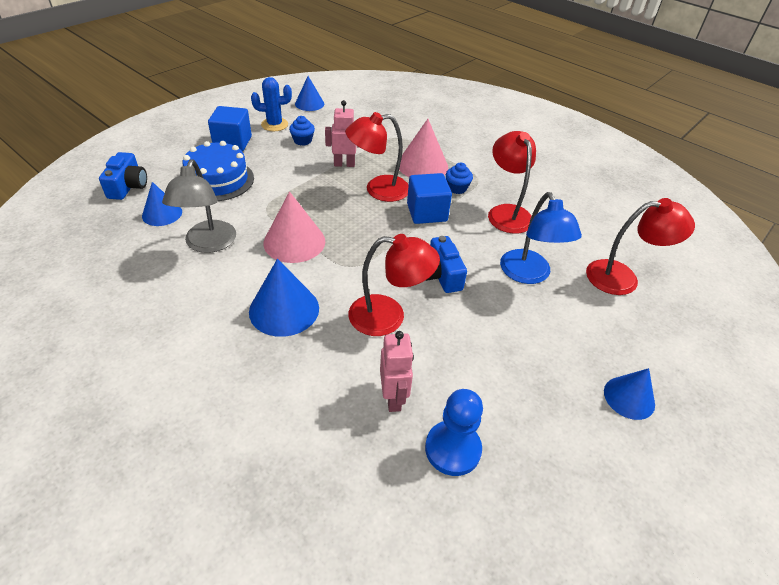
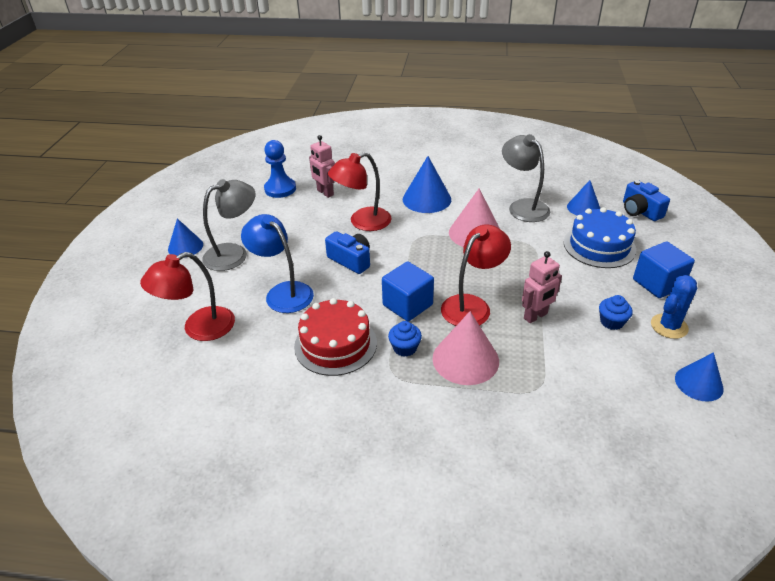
camera: 150 degrees right, 5 degrees down
(506, 212) = (335, 344): red lamp -> red cake
(566, 351) = (234, 253): none -> grey lamp

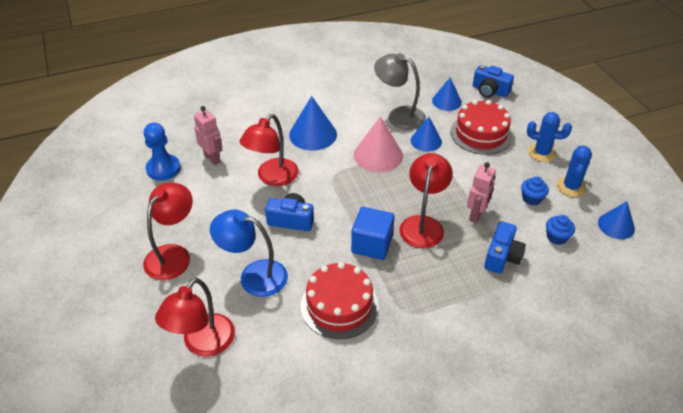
camera: 30 degrees left, 5 degrees up
(185, 247) = (115, 266): blue cone -> blue cone (426, 141)
(234, 253) = (173, 255): grey lamp -> red lamp
(325, 193) = (212, 158): pink robot -> pink robot turned 150 degrees counterclockwise
(405, 348) = (398, 285): blue cupcake -> blue cupcake (556, 237)
(465, 359) = (451, 274): pink cone -> none
(534, 363) = (502, 256): none -> blue camera
(599, 246) = (481, 134): blue cake -> red cake
(658, 283) = (542, 153): blue cube -> blue cactus

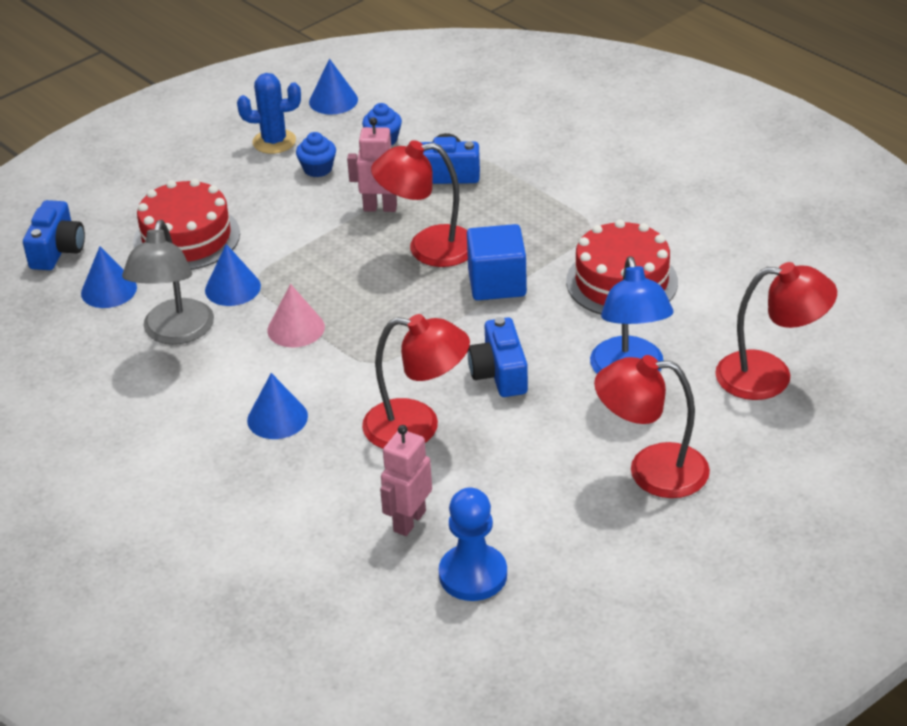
camera: 110 degrees left, 5 degrees down
(313, 134) = (277, 418): blue cone -> blue cone, size x0.65
(378, 155) = (296, 328): pink cone -> pink cone, size x0.65
(542, 153) = (208, 175): blue cactus -> none

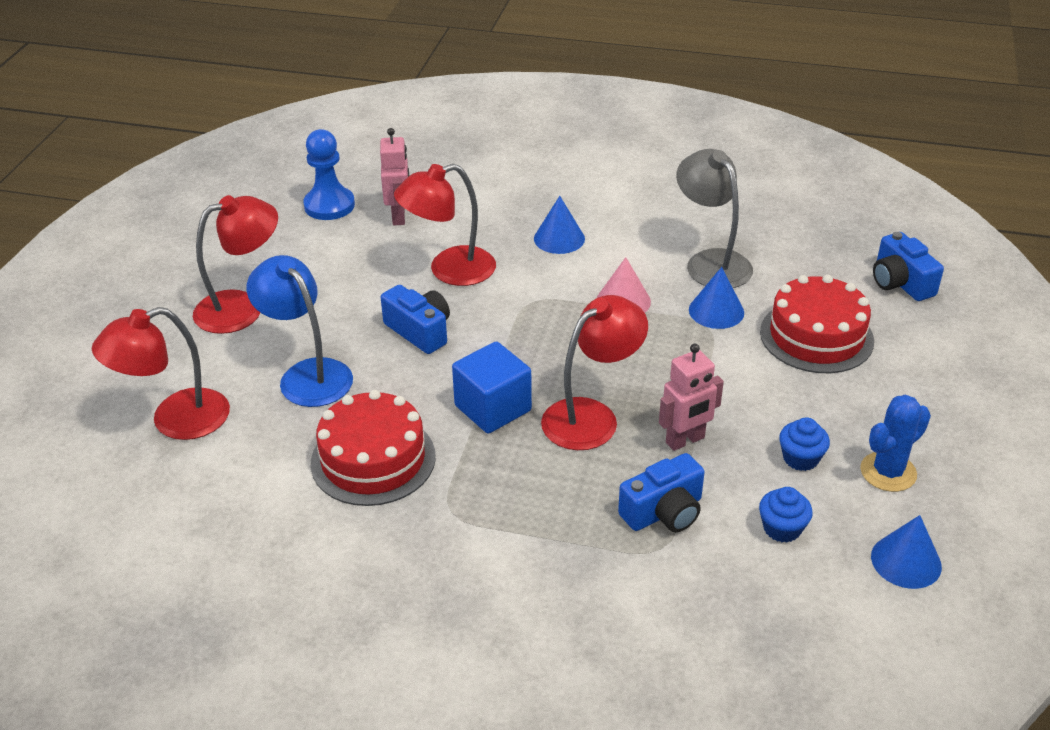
camera: 145 degrees right, 0 degrees up
(109, 290) = (809, 270): blue cone -> none

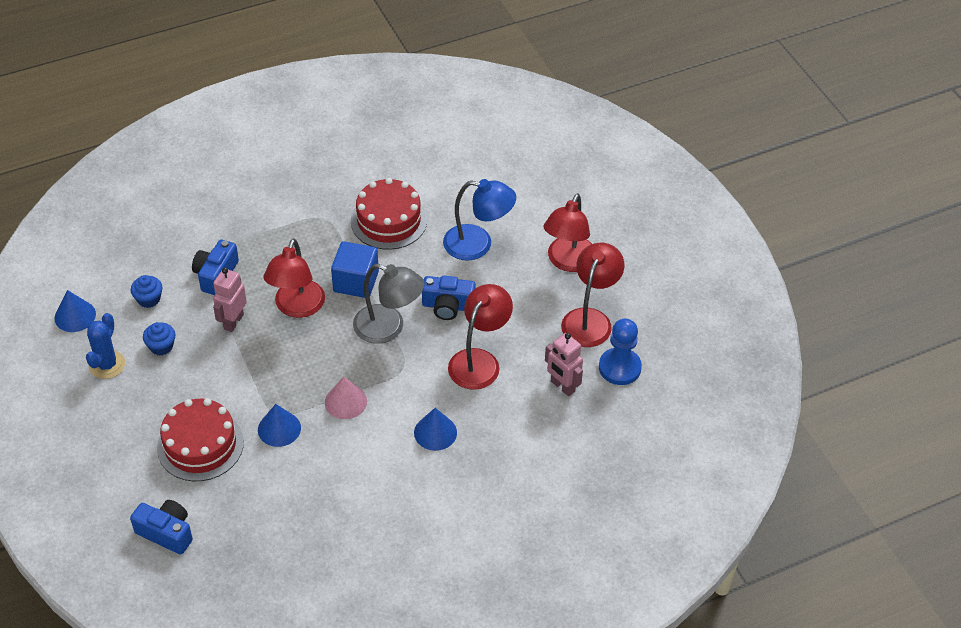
camera: 140 degrees right, 10 degrees up
(175, 420) = (512, 184): red lamp -> red lamp (590, 319)
(711, 262) = (313, 473): grey lamp -> grey lamp (388, 328)

